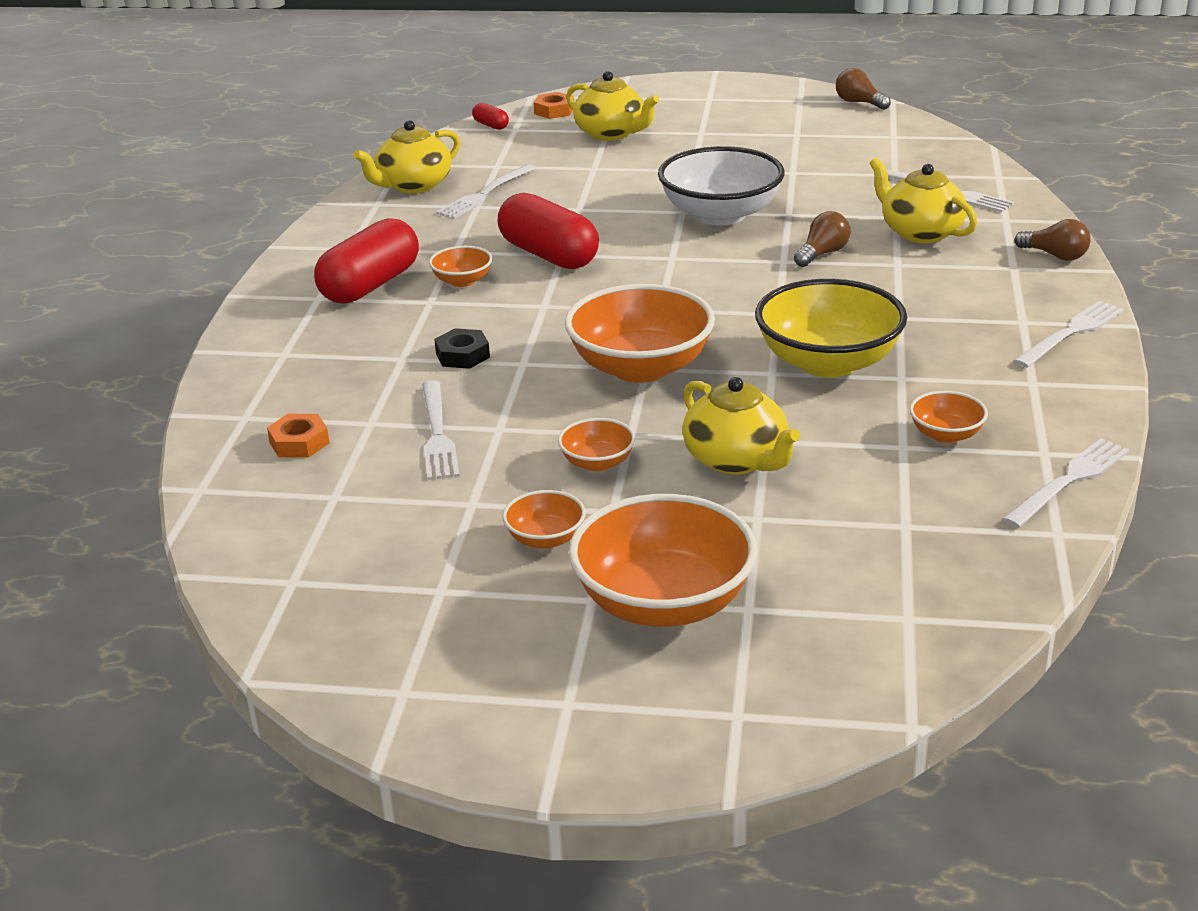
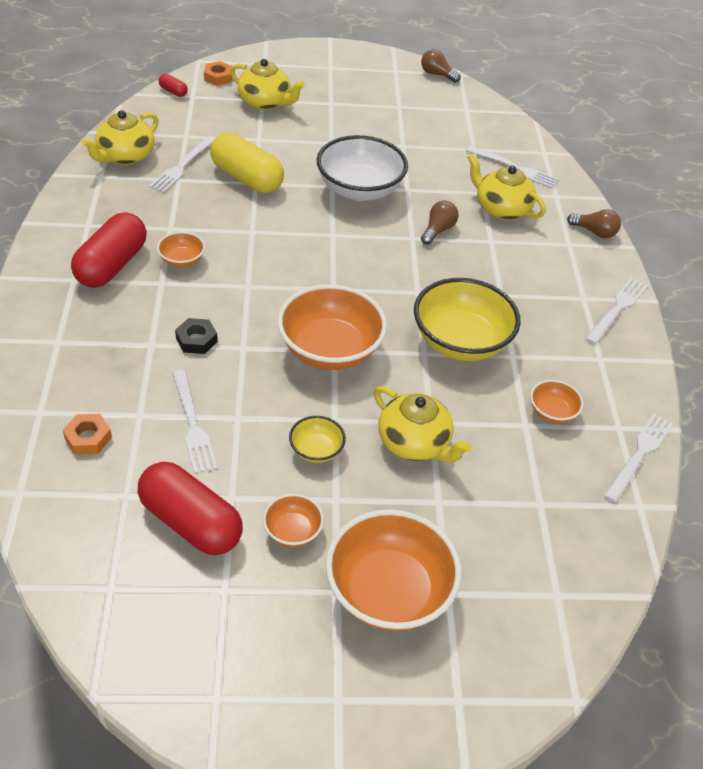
camera: 15 degrees left, 15 degrees up
(548, 255) = (242, 232): red capsule -> red capsule (191, 522)
(568, 204) = (247, 178): none -> yellow capsule
(597, 463) = (316, 450): orange bowl -> yellow bowl

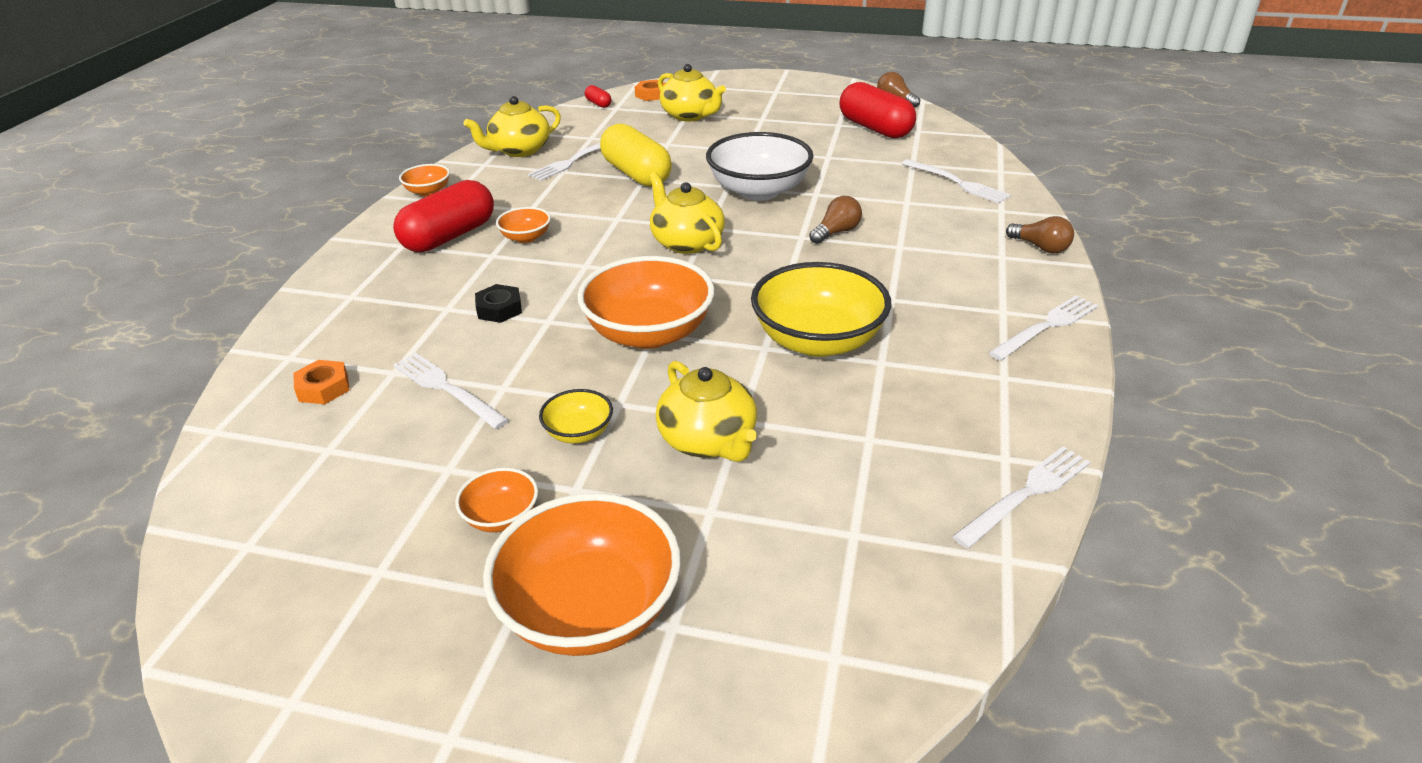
camera: 20 degrees right, 10 degrees down
(191, 522) = (384, 489): red capsule -> red capsule (875, 128)
(192, 424) = (447, 389): white fork -> white fork turned 135 degrees clockwise
(501, 208) = (925, 217): yellow teapot -> yellow teapot (686, 242)
(552, 412) = (912, 428): orange bowl -> orange bowl (428, 191)

